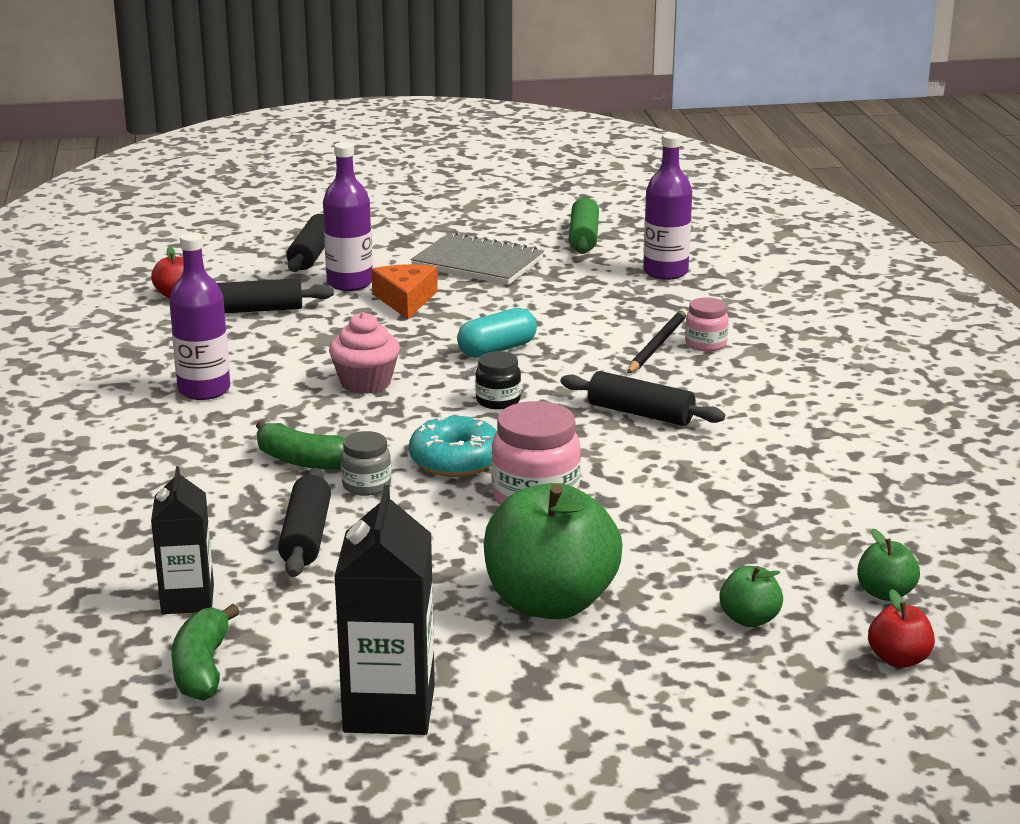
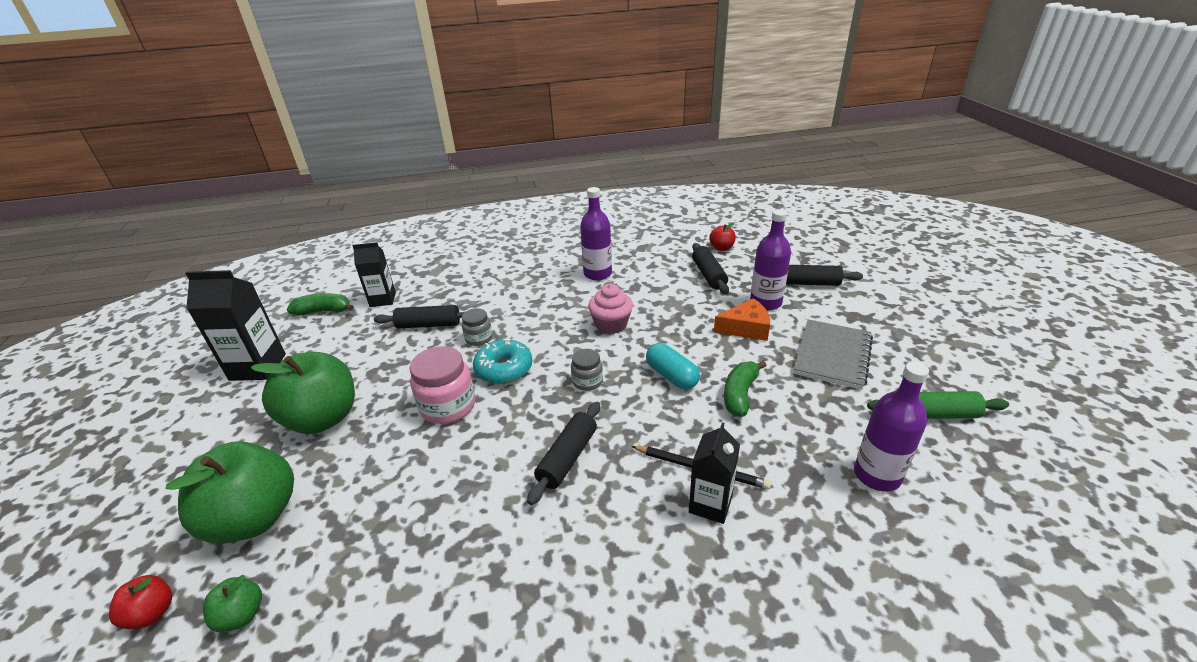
camera: 90 degrees right, 10 degrees up
(302, 461) = (511, 314): green banana -> green banana (740, 394)
(498, 401) = (587, 381): black jar -> grey jar
(705, 344) = (710, 504): pink jar -> black carton
(749, 619) = (254, 518): green apple -> green apple, size x2.23

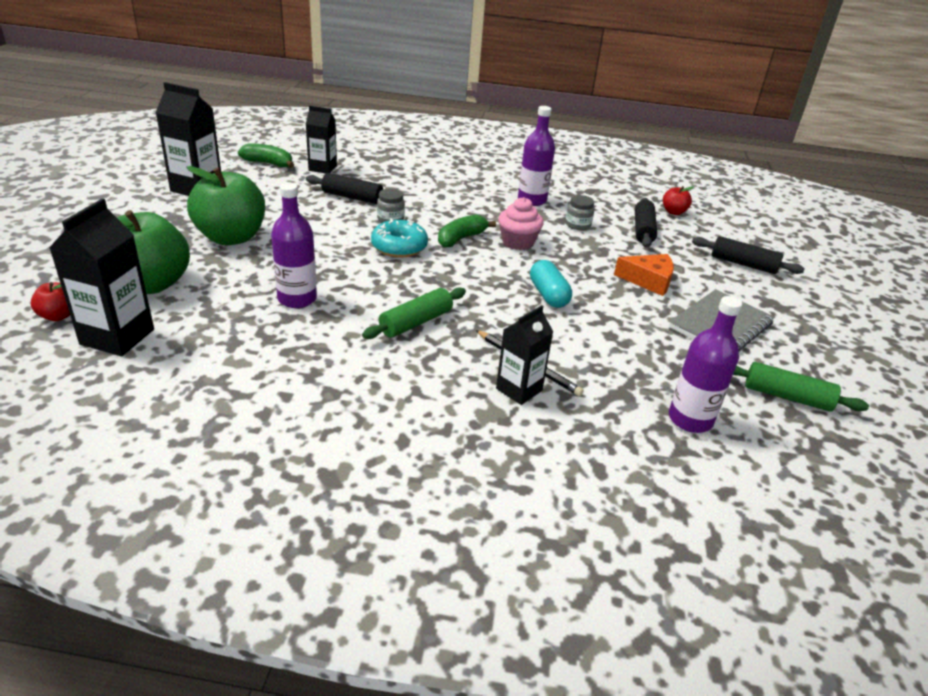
camera: 15 degrees right, 0 degrees up
(241, 615) = (117, 337): green apple -> black carton
(448, 406) = (336, 259): pink jar -> none
(567, 458) = (416, 322): black rolling pin -> green rolling pin
(587, 381) = (467, 277): grey jar -> grey jar (578, 225)
(740, 394) = (604, 326): green banana -> green banana (461, 238)
(765, 303) = (685, 267): purple bottle -> purple bottle (297, 299)

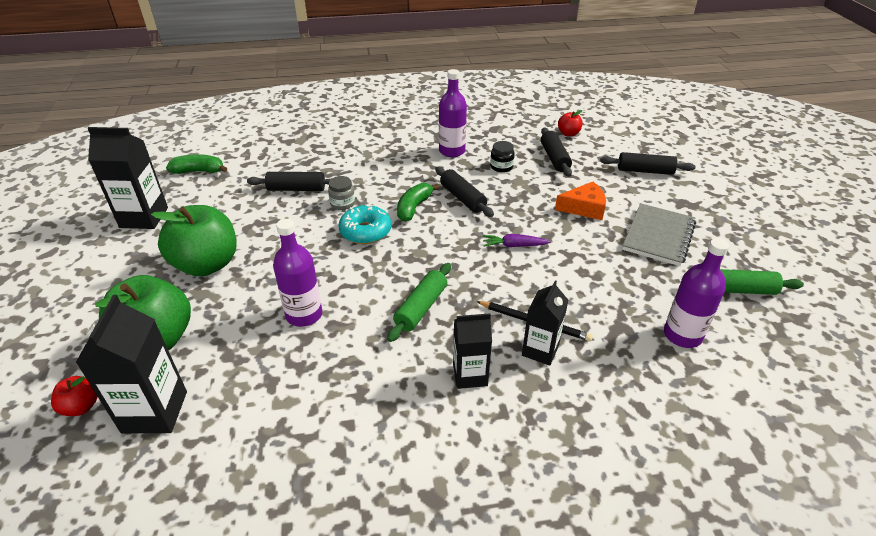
camera: 15 degrees left, 5 degrees up
(322, 168) = (253, 163): black carton -> black carton (470, 375)
(518, 242) = (462, 198): pink cupcake -> black rolling pin
(548, 295) = (514, 245): turquoise capsule -> purple carrot
(578, 225) = (501, 167): grey jar -> black jar

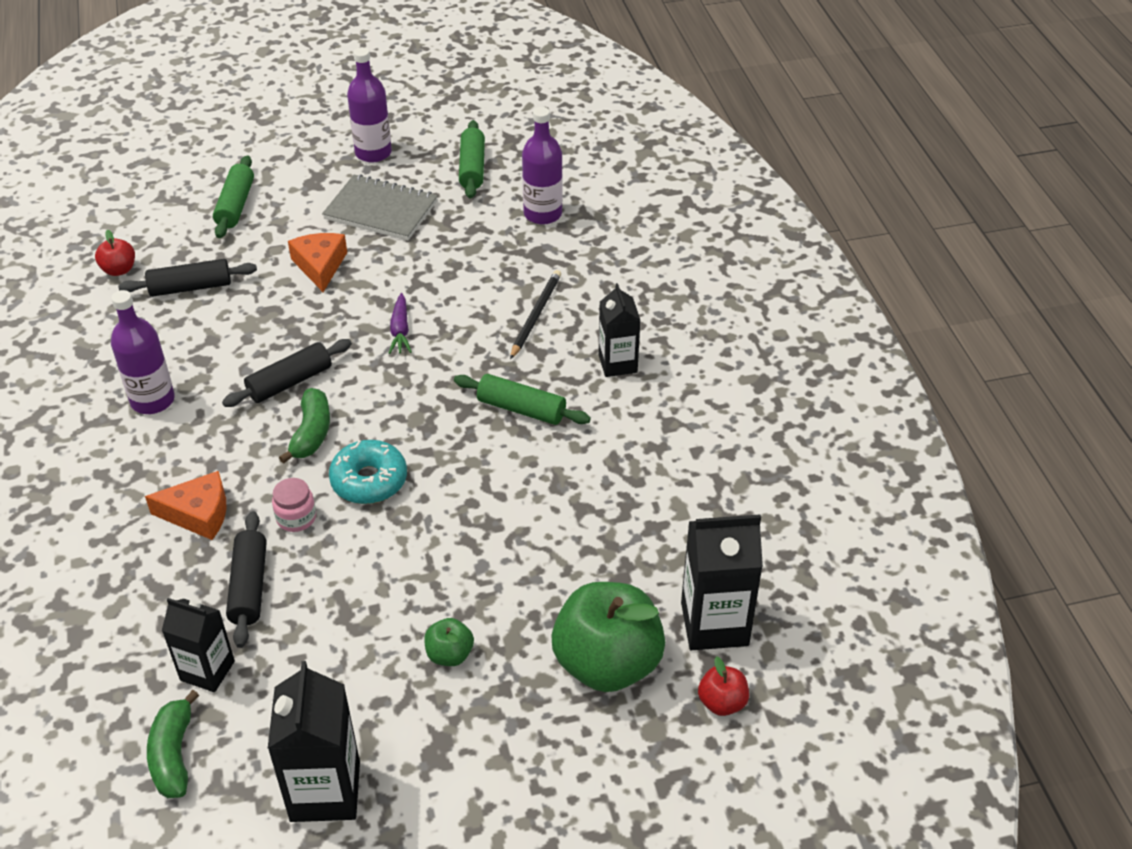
camera: 95 degrees left, 5 degrees up
(207, 264) = (449, 654): green apple -> green apple, size x0.45
(304, 315) = (544, 517): purple bottle -> purple bottle (373, 153)
(342, 203) = (296, 518): grey jar -> pink jar
(357, 170) = (198, 513): none -> orange cheese
(414, 207) = (311, 433): green banana -> green banana turned 105 degrees counterclockwise
(501, 167) = (208, 343): black jar -> none
(540, 350) = (576, 312): black carton -> black carton (207, 671)
(645, 171) = (235, 205): black rolling pin -> green rolling pin

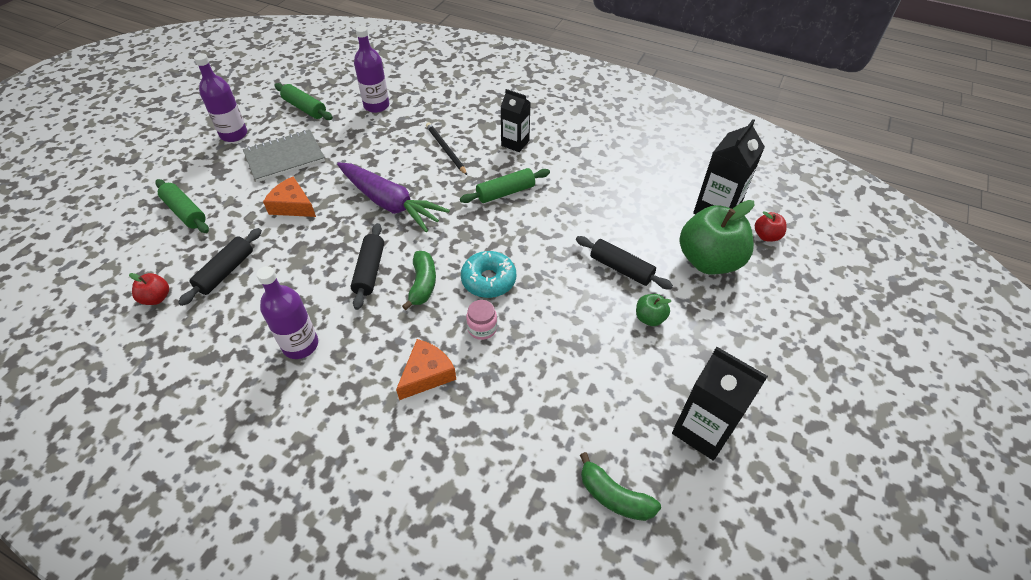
camera: 50 degrees left, 5 degrees up
(207, 671) = (561, 440): black carton -> none
(249, 586) = (513, 381): black rolling pin -> black rolling pin (621, 268)
(311, 433) = (422, 284): green banana -> green banana turned 45 degrees clockwise
(400, 330) = (389, 203): purple carrot -> purple carrot, size x2.19

